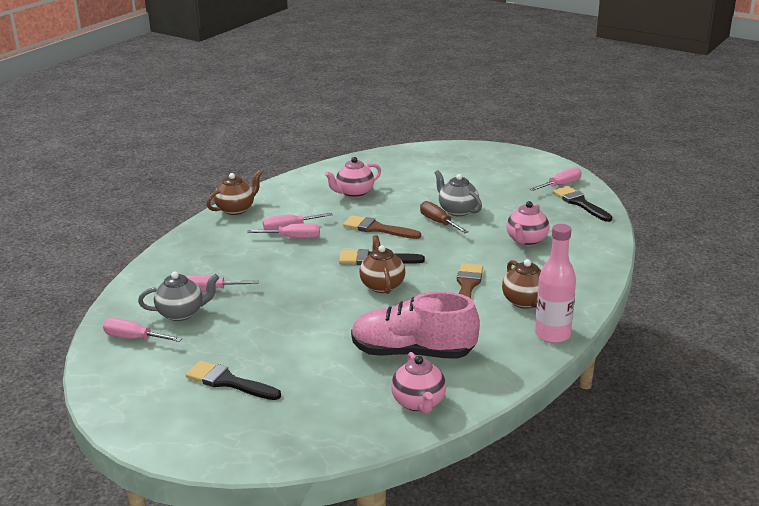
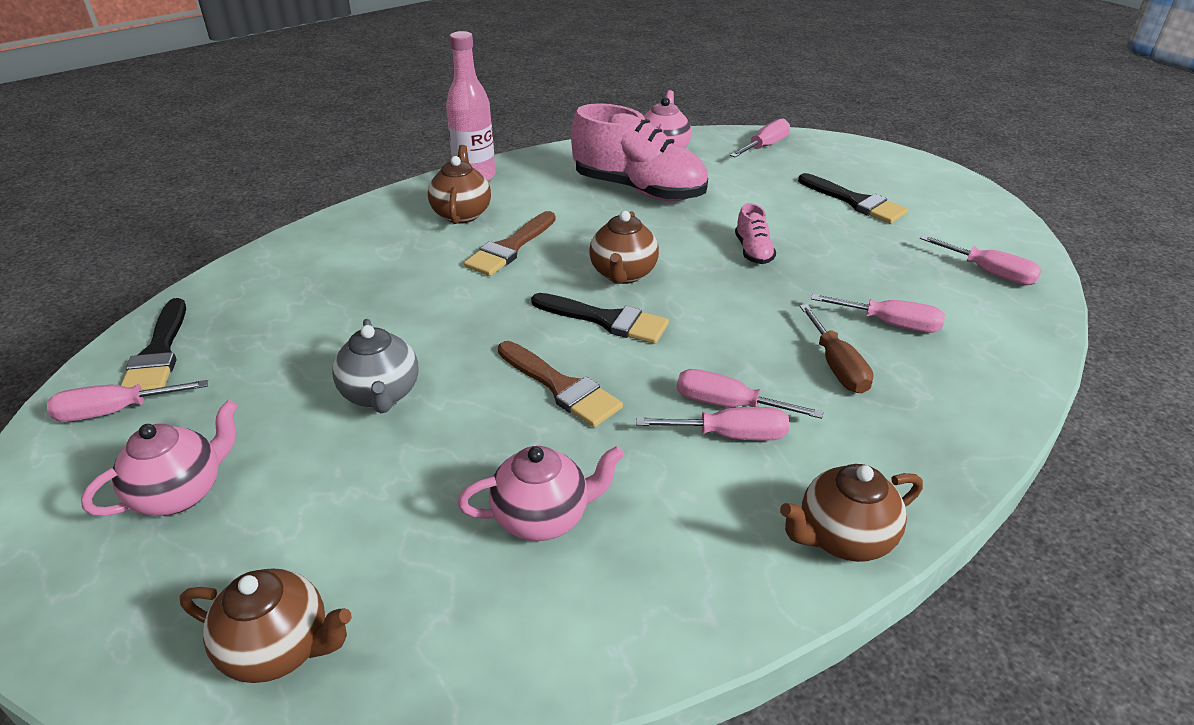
camera: 160 degrees left, 10 degrees up
(181, 313) = (928, 295): grey teapot -> none
(303, 319) = (753, 251): none -> pink shoe
(321, 435) = (765, 146): none -> pink screwdriver
(414, 157) = (279, 648): none -> brown teapot
(438, 222) = (442, 374): brown screwdriver -> brown screwdriver (837, 366)
(526, 241) = (349, 298): pink teapot -> pink teapot (180, 493)

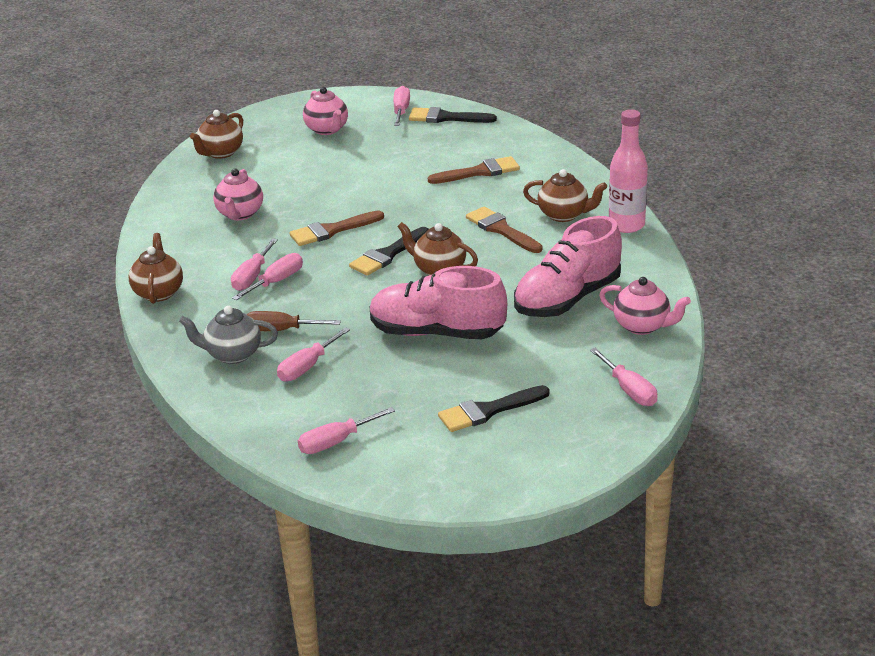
camera: 110 degrees right, 5 degrees down
(355, 289) = (479, 172): none -> brown brush
(381, 394) = (364, 177): grey teapot -> grey teapot (232, 354)
(753, 251) = (437, 333): pink shoe -> pink shoe, size x2.26

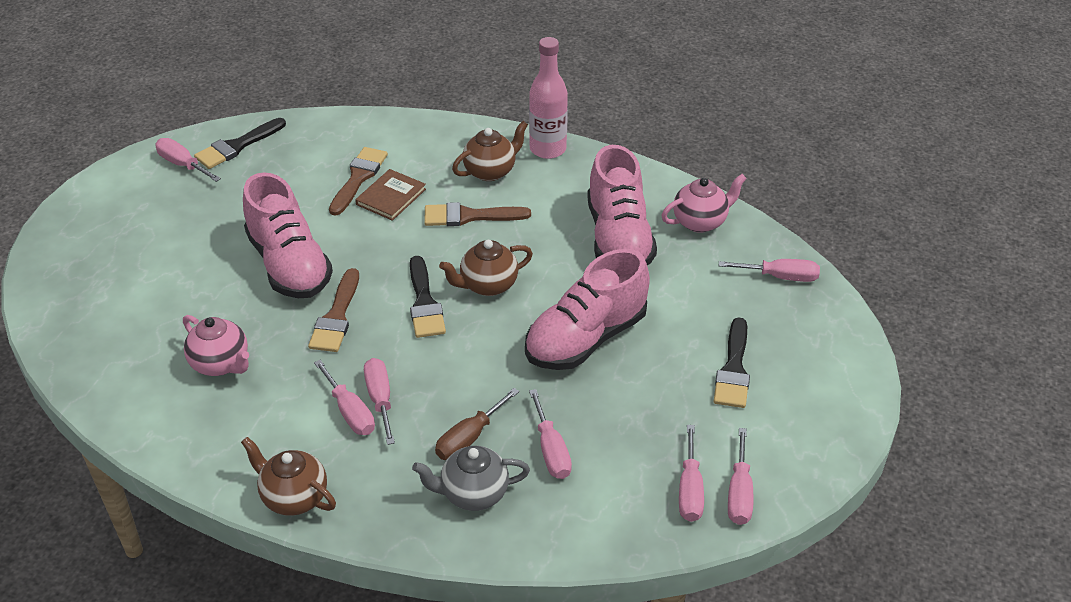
camera: 55 degrees left, 10 degrees up
(220, 153) = (79, 319): brown teapot -> none
(232, 354) = (473, 494): grey teapot -> grey teapot turned 45 degrees clockwise
(327, 129) = (145, 226): pink teapot -> none
(358, 191) = (289, 265): none -> pink shoe
(358, 466) = (739, 493): none -> pink screwdriver
(477, 192) = (391, 197): none -> brown book

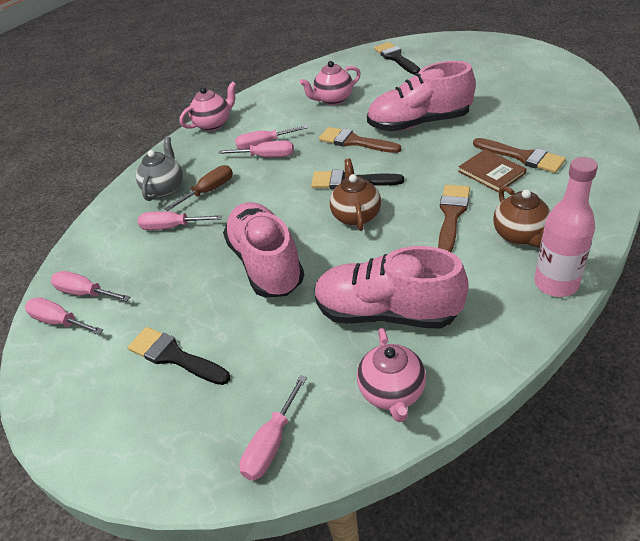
camera: 115 degrees right, 0 degrees up
(183, 164) = (553, 79): pink screwdriver -> none
(237, 146) = (577, 100): black brush -> black brush (396, 58)
(294, 497) = (213, 124): brown teapot -> pink teapot
(469, 438) = (209, 191): brown screwdriver -> brown screwdriver turned 75 degrees clockwise

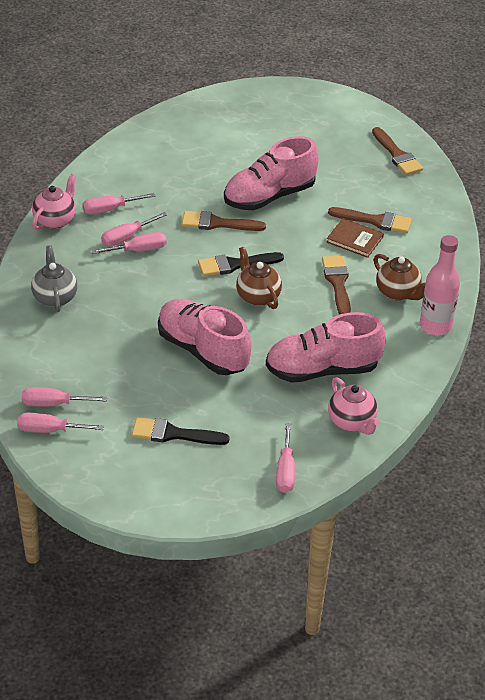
camera: 30 degrees left, 0 degrees up
(172, 227) = (91, 333): pink screwdriver -> pink screwdriver (110, 209)
(209, 191) = (103, 293): brown screwdriver -> none
(333, 99) = (169, 177): pink teapot -> none
(396, 58) = (209, 119): black brush -> none
(571, 98) = (397, 155): none -> brown brush

